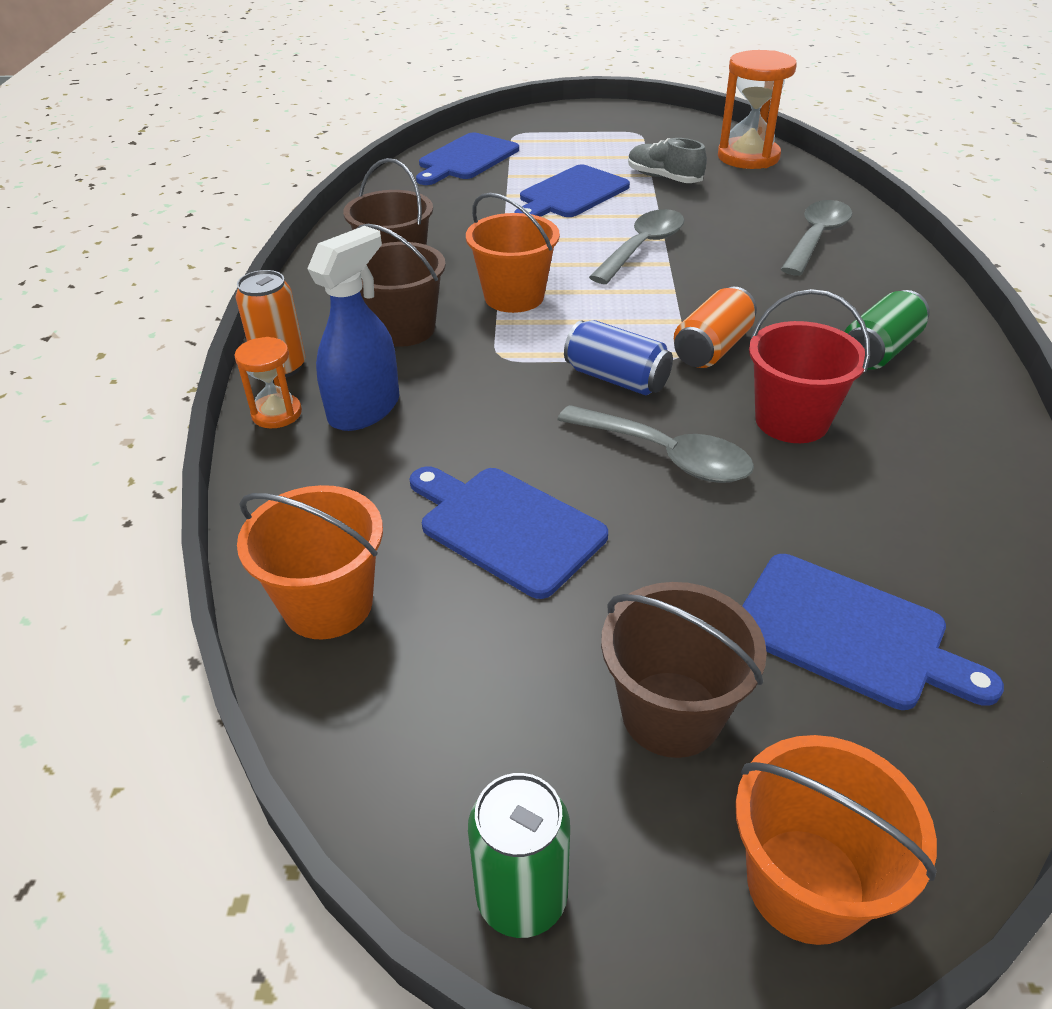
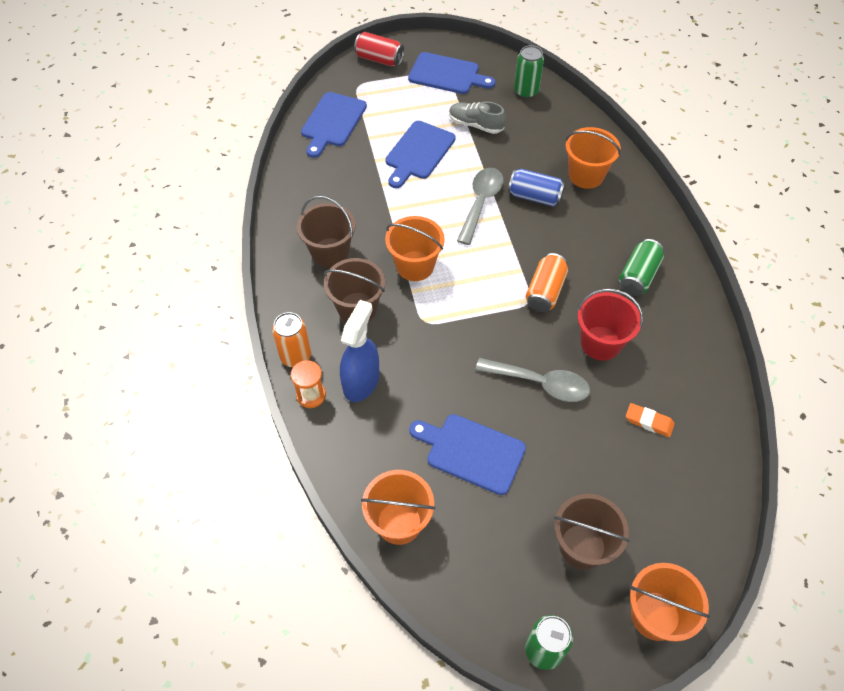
camera: 15 degrees left, 15 degrees up
(555, 116) = (379, 59): none -> red can
(616, 379) = (497, 328): blue can -> blue can (535, 197)
(748, 157) = (526, 91): orange hourglass -> green can
(816, 238) = (586, 175): grey spoon -> orange bucket
(848, 633) = (652, 482): blue cutting board -> blue cutting board (447, 74)
(860, 539) = (649, 422): none -> orange eraser

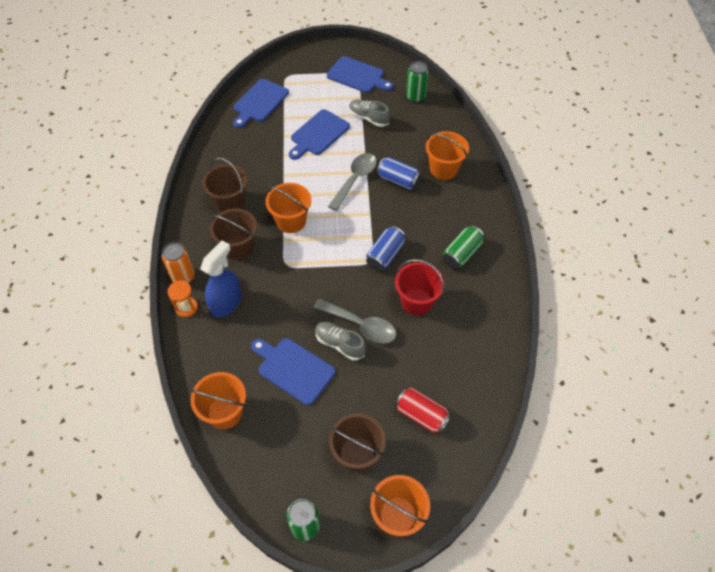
camera: 10 degrees right, 0 degrees up
(379, 59) = (309, 57): red can -> red can (421, 415)
(520, 411) = (340, 344): none -> grey shoe
(545, 291) = (385, 255): orange can -> blue can
(649, 422) = (436, 368): orange eraser -> none

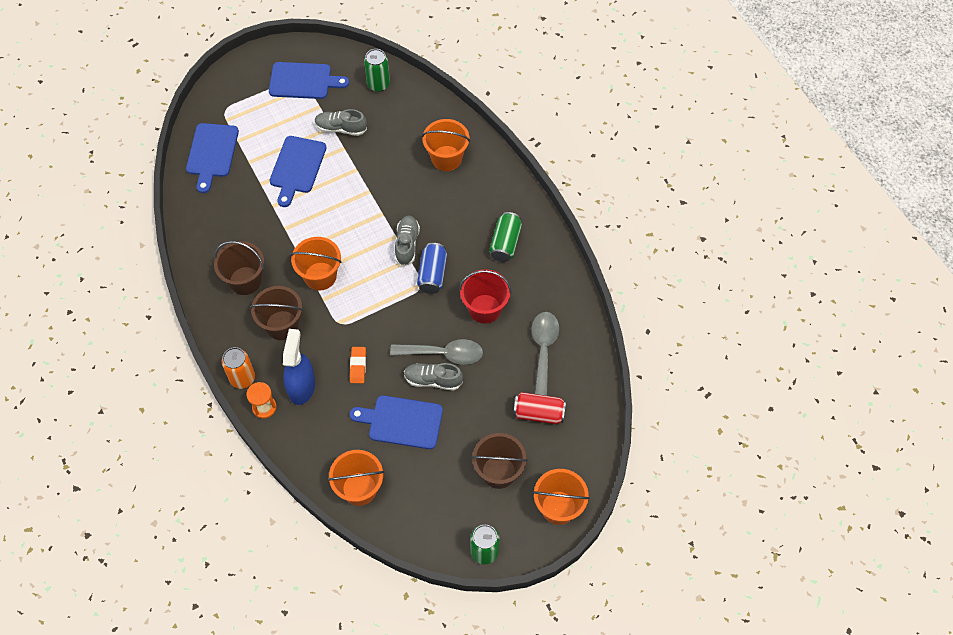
camera: 25 degrees left, 5 degrees up
(282, 305) = (358, 366): none -> orange eraser
(355, 179) = (362, 205): grey spoon -> grey spoon (543, 350)
(376, 223) = (407, 244): none -> grey shoe
(398, 180) = (407, 188): blue can -> none

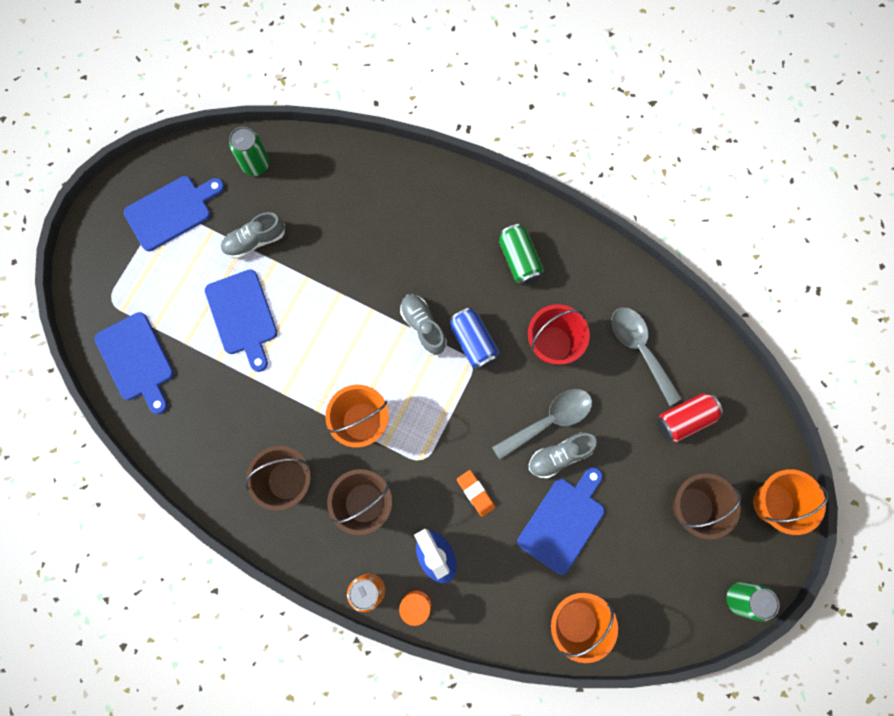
camera: 35 degrees left, 15 degrees up
(402, 422) = (563, 521): blue cutting board -> blue cutting board turned 150 degrees clockwise
(446, 158) = (391, 204): orange bucket -> none

